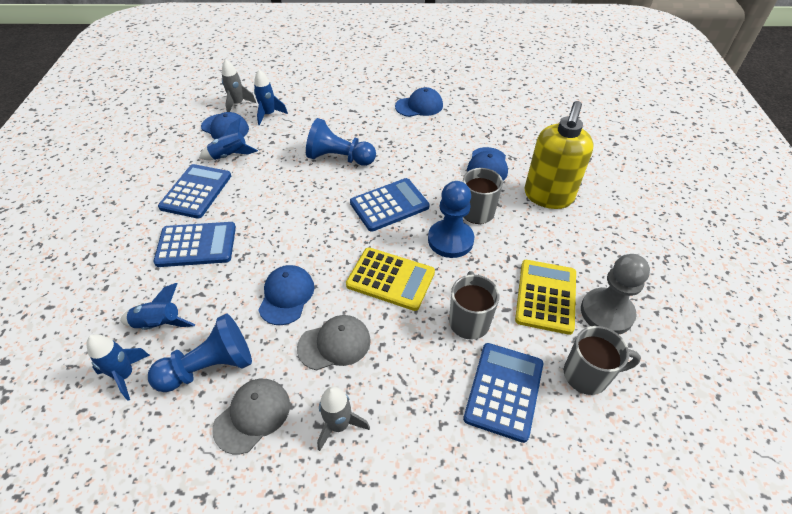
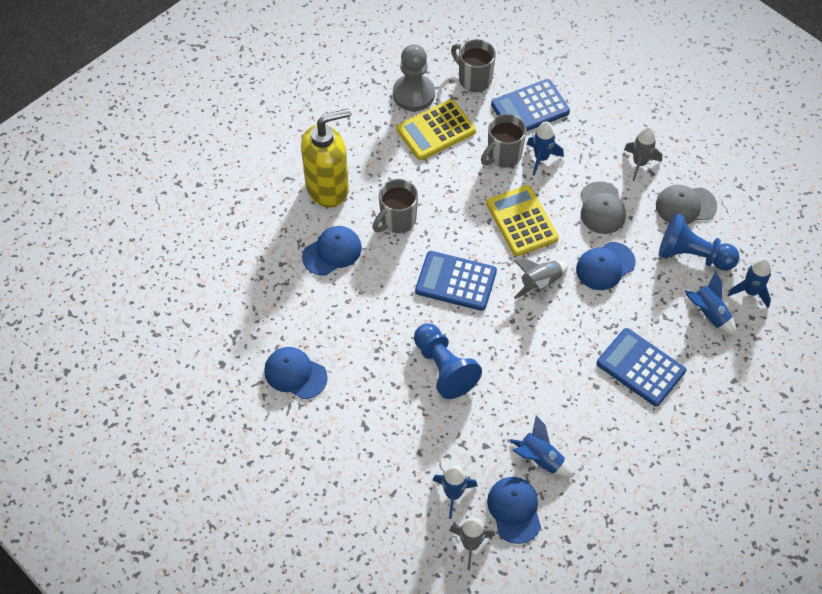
camera: 135 degrees left, 10 degrees up
(196, 191) = (603, 433): blue calculator -> none
(328, 246) = (540, 283): none -> grey rocket
(334, 344) = (602, 208): grey cap -> grey cap turned 120 degrees counterclockwise
(435, 347) = (541, 158): none -> blue rocket
(450, 240) = (446, 215): blue pawn -> none

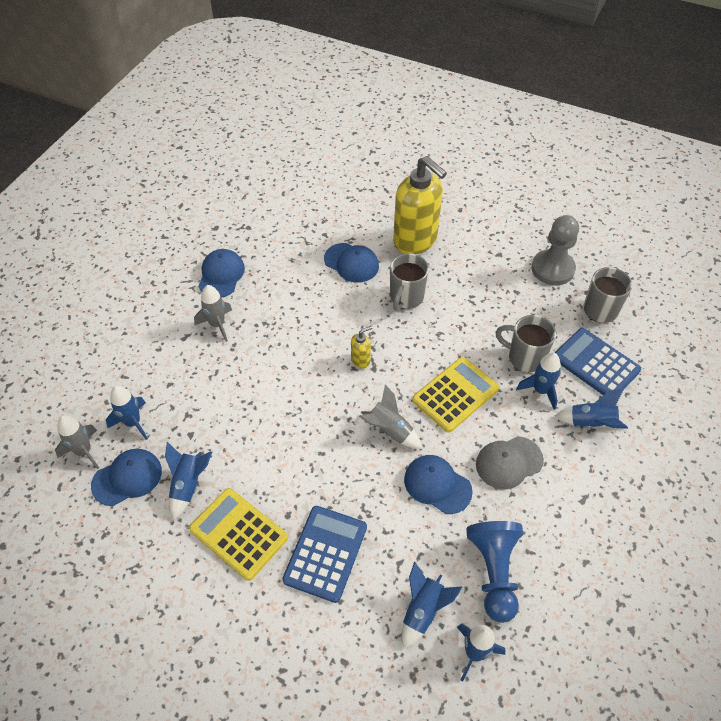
camera: 70 degrees right, 5 degrees down
(397, 220) = (406, 297): grey mug -> grey mug turned 90 degrees counterclockwise
(436, 130) = (522, 297): yellow calculator -> yellow calculator (238, 533)
(444, 368) = (263, 377): blue pawn -> none
(456, 281) = (361, 360): blue calculator -> yellow soap dispenser
(585, 137) = (591, 423): none -> blue rocket
(639, 163) = (588, 484): grey rocket -> grey rocket (217, 325)
(685, 205) = (558, 547): grey cap -> none

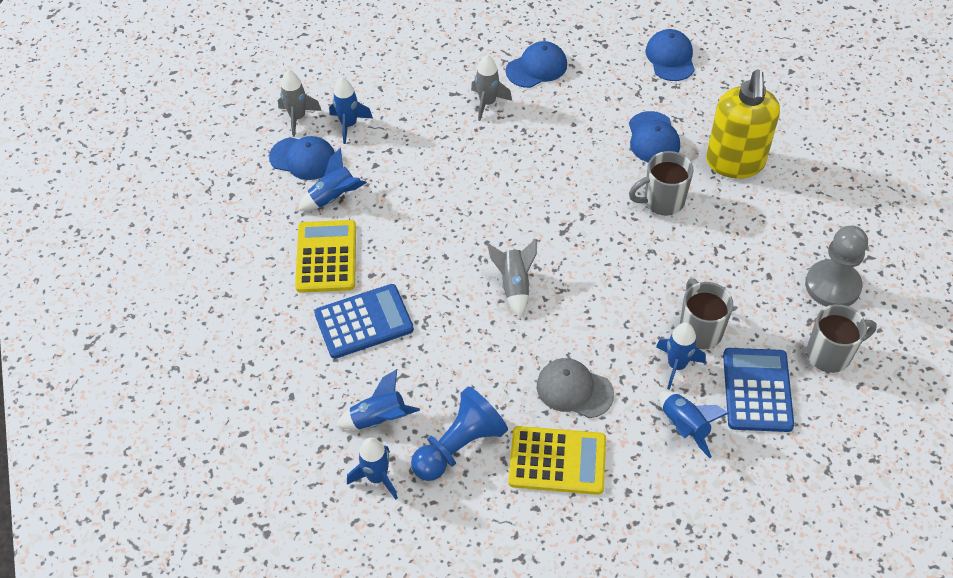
camera: 50 degrees right, 0 degrees up
(361, 360) = (560, 217): yellow soap dispenser -> none
(437, 485) = (498, 353): blue cap -> blue cap (670, 58)
(455, 394) = (600, 306): yellow calculator -> yellow calculator (557, 461)

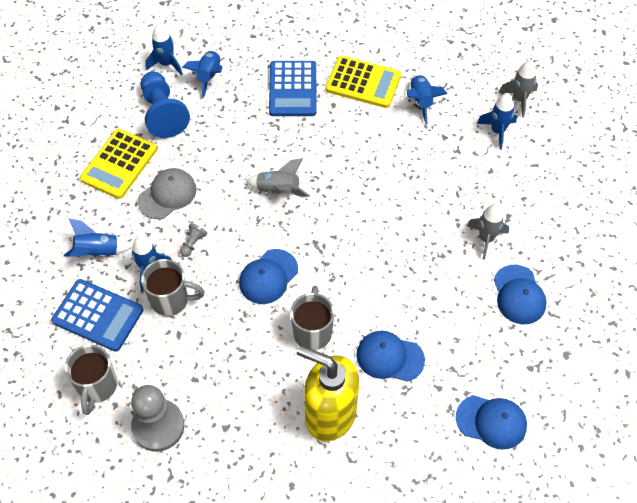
camera: 110 degrees right, 5 degrees up
(303, 158) = (471, 92): blue cap -> blue cap (268, 277)
(622, 338) = (193, 243): none -> grey pawn

